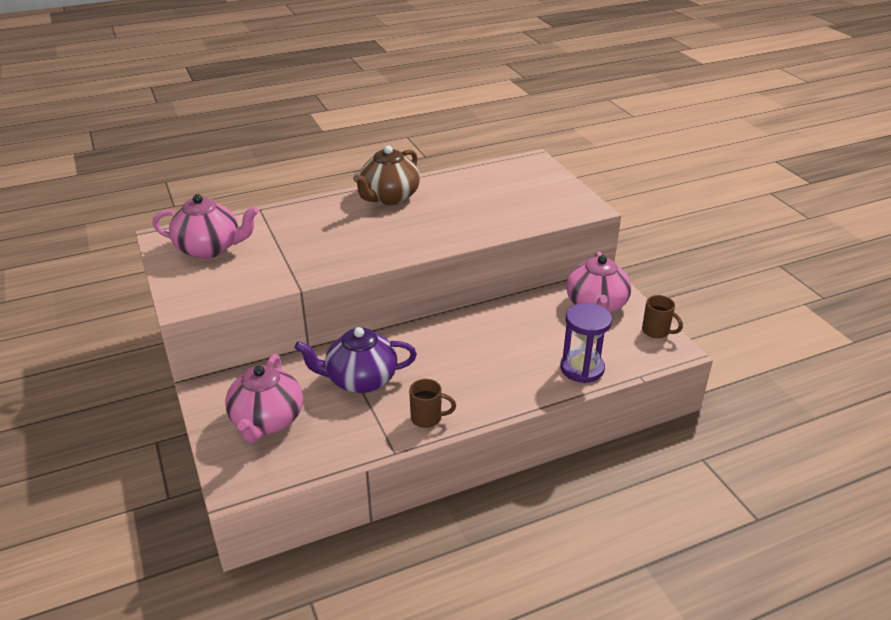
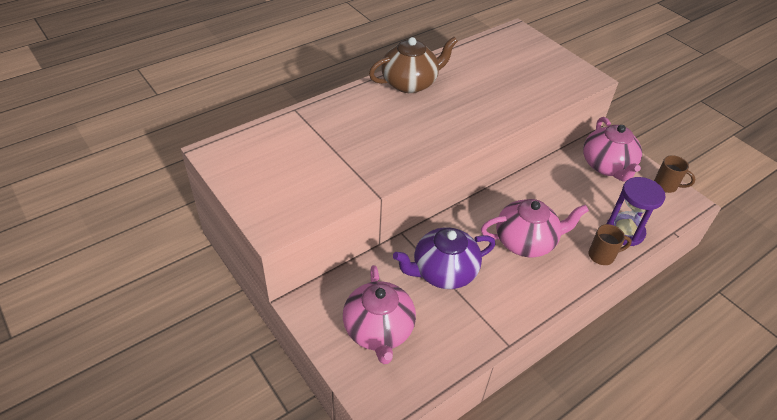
camera: 15 degrees left, 10 degrees up
(209, 248) = (268, 160): pink teapot -> pink teapot (526, 242)
(389, 197) = (410, 83): brown teapot -> brown teapot turned 135 degrees counterclockwise
(427, 418) = (520, 303): brown mug -> brown mug (602, 256)

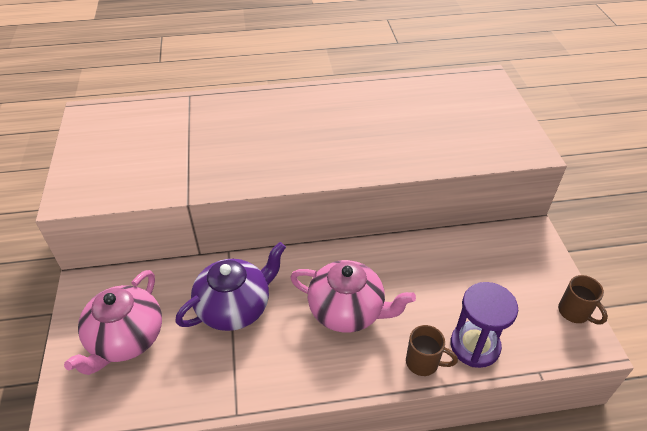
camera: 30 degrees right, 0 degrees up
(410, 83) = (320, 101): brown teapot -> none
(443, 272) = (235, 307): purple teapot -> purple teapot turned 135 degrees clockwise
(607, 166) = (513, 262): pink teapot -> none

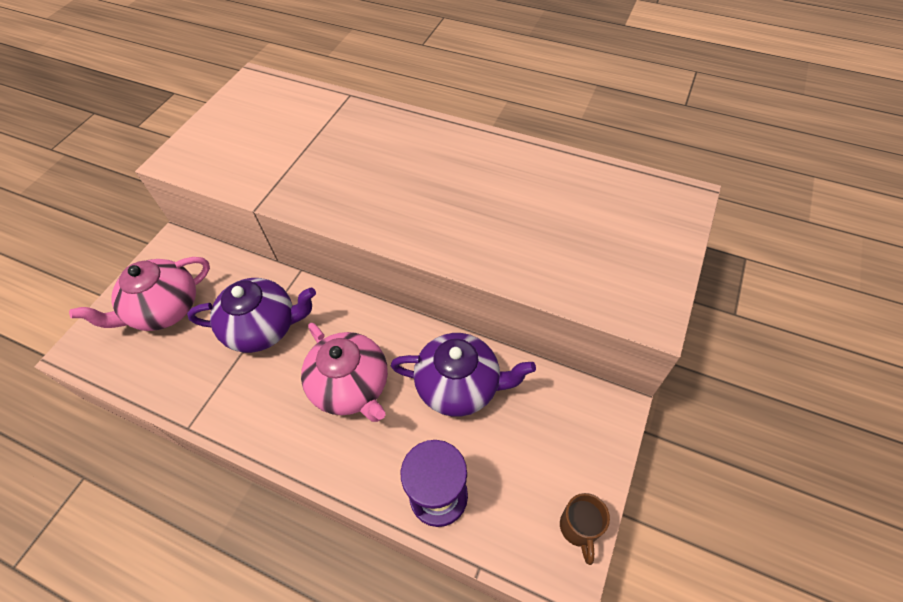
camera: 35 degrees right, 10 degrees up
(423, 362) = (375, 481): brown mug -> none
(425, 269) = (459, 386): none -> purple teapot

